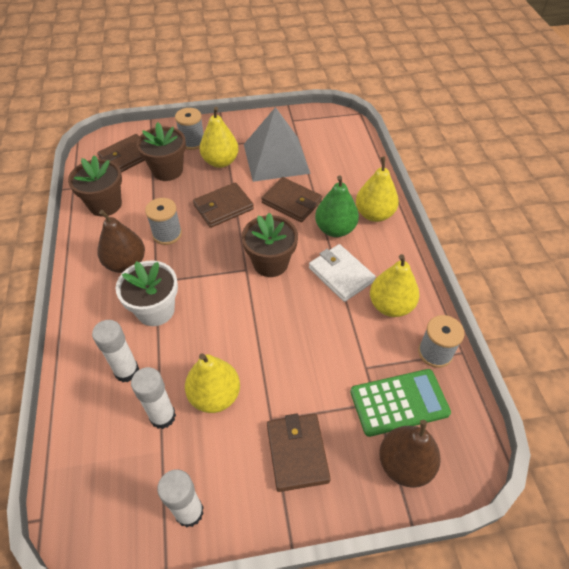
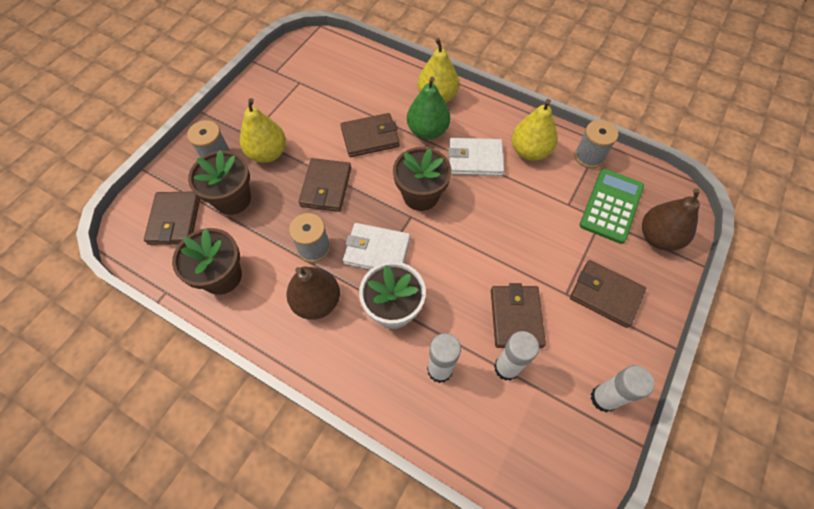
camera: 50 degrees left, 10 degrees up
(196, 269) = (377, 251): none -> white wallet
(215, 395) = (516, 318): yellow pear -> brown wallet
(276, 158) = (309, 113): grey pyramid -> none

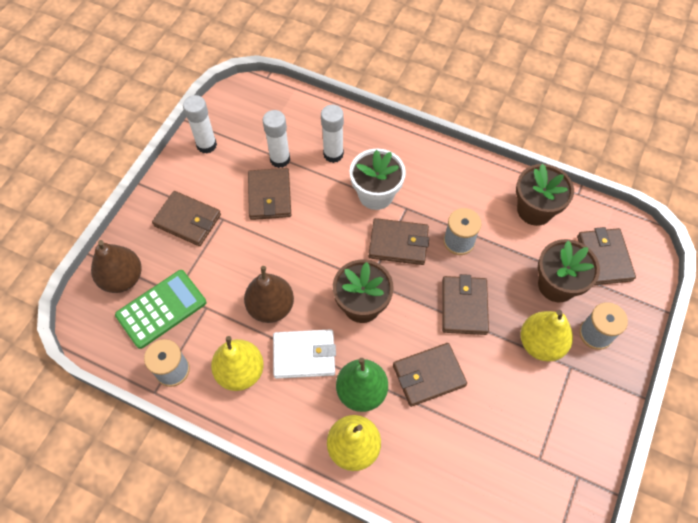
camera: 175 degrees right, 0 degrees up
(317, 302) = (443, 195): brown pear -> brown pear (271, 307)
(377, 251) = (398, 243): white wallet -> brown wallet
(611, 206) = (161, 309): green calculator -> green calculator turned 150 degrees counterclockwise

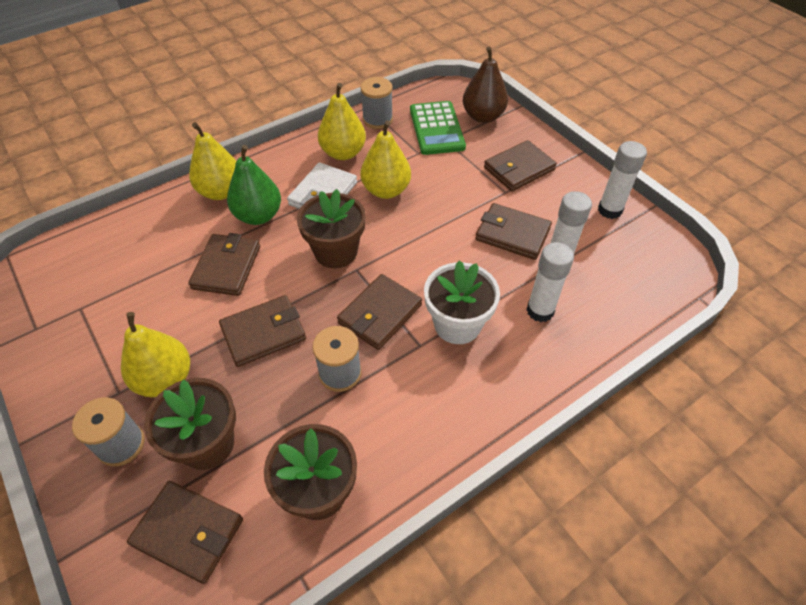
camera: 120 degrees right, 10 degrees down
(271, 307) = (386, 190): brown pear -> yellow pear
(464, 306) = (263, 333): brown wallet -> brown wallet turned 60 degrees counterclockwise

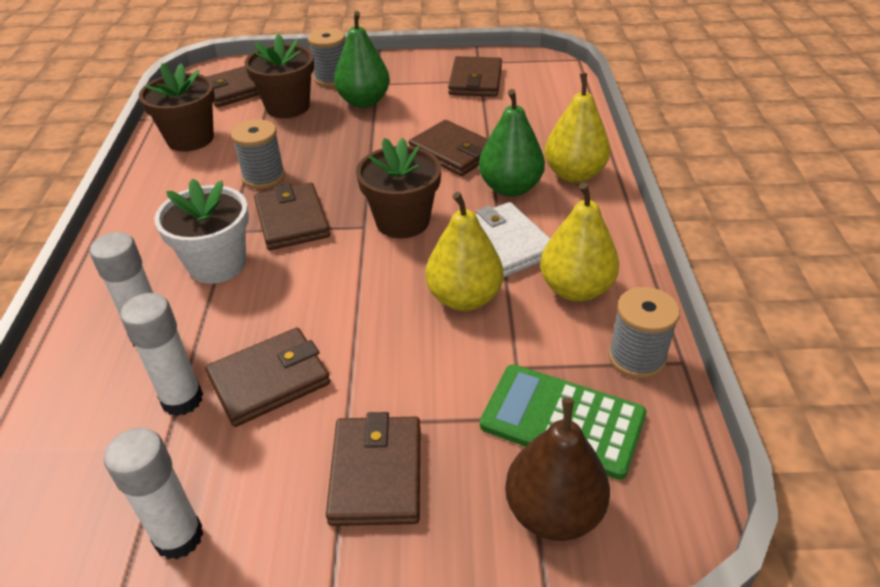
camera: 125 degrees right, 10 degrees down
(165, 379) = (364, 101): yellow pear -> green pear
(263, 333) = (352, 152): brown wallet -> brown wallet (475, 81)

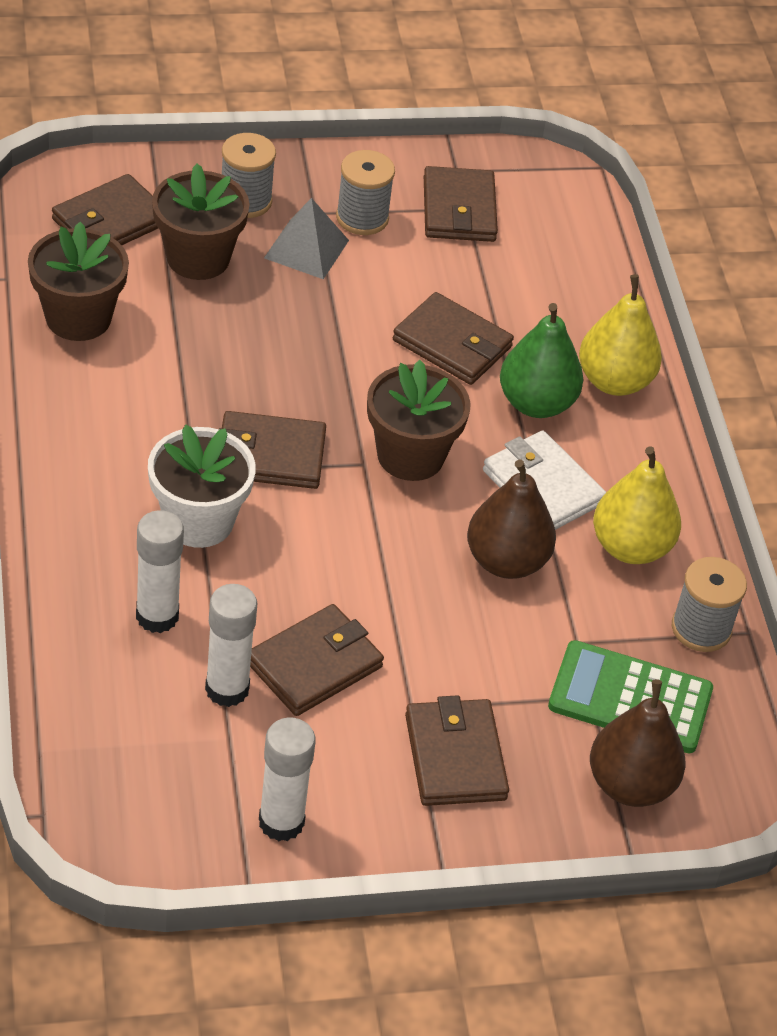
camera: 15 degrees left, 5 degrees up
(263, 177) = (208, 386): grey spool -> grey spool (362, 218)
(292, 220) = (270, 455): brown wallet -> brown wallet turned 60 degrees counterclockwise
(364, 101) = (306, 249): green pear -> grey pyramid
(464, 298) = (506, 561): yellow pear -> brown pear

